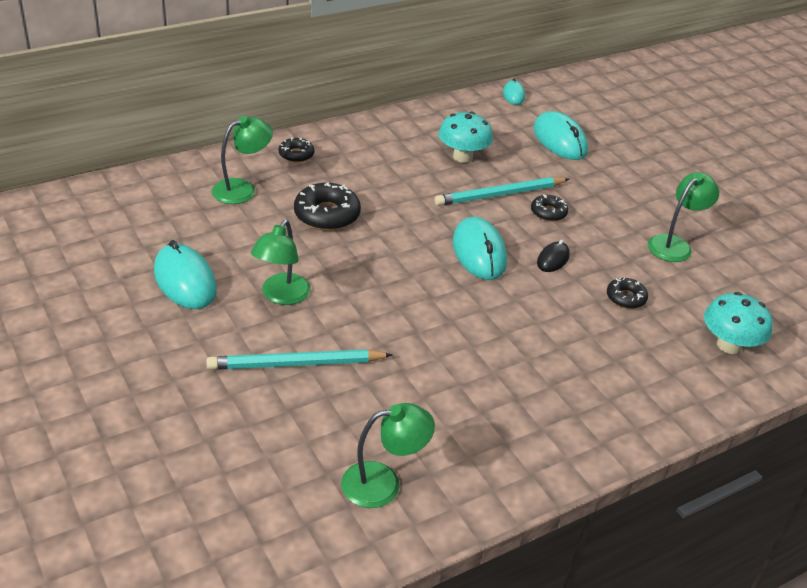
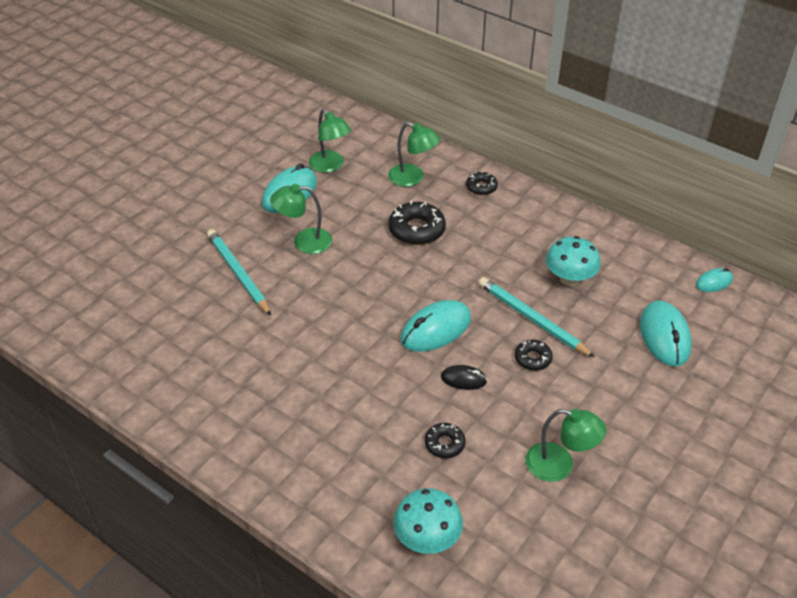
camera: 70 degrees right, 5 degrees up
(383, 483) = (146, 354): green lamp -> green lamp (330, 166)
(559, 140) = (664, 336): turquoise mouse -> turquoise mouse turned 45 degrees counterclockwise

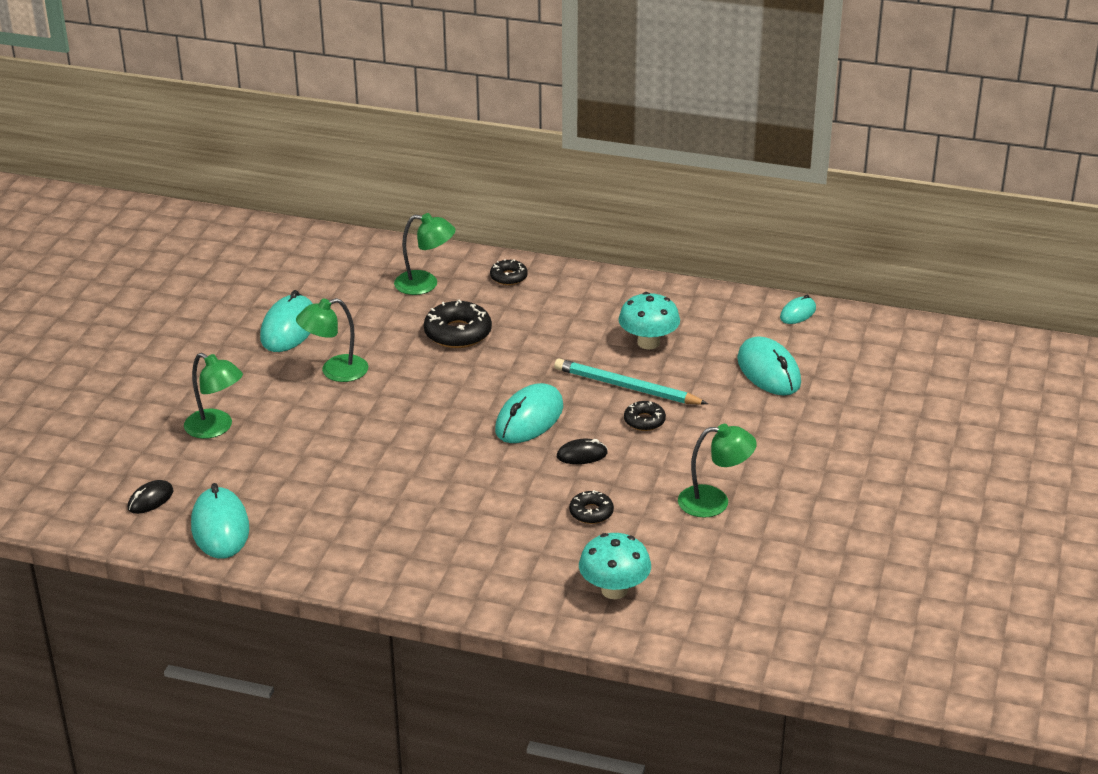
camera: 20 degrees left, 10 degrees down
(104, 325) = (150, 500): none -> black mouse
(139, 368) = (220, 528): none -> turquoise mouse
(238, 274) = (277, 418): turquoise pencil -> none
(330, 166) = (321, 291): green lamp -> green lamp (216, 428)

